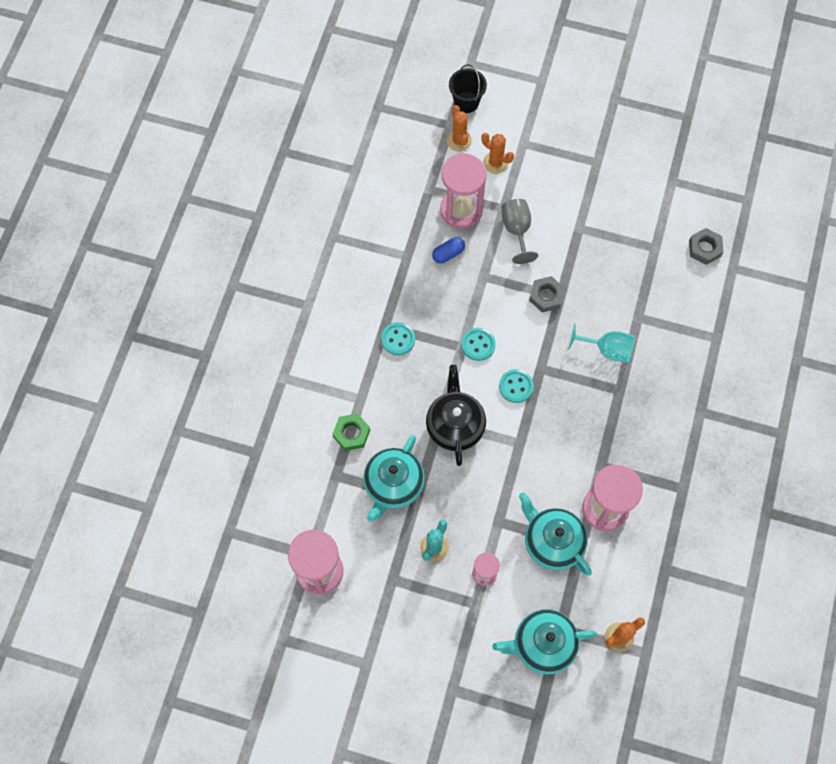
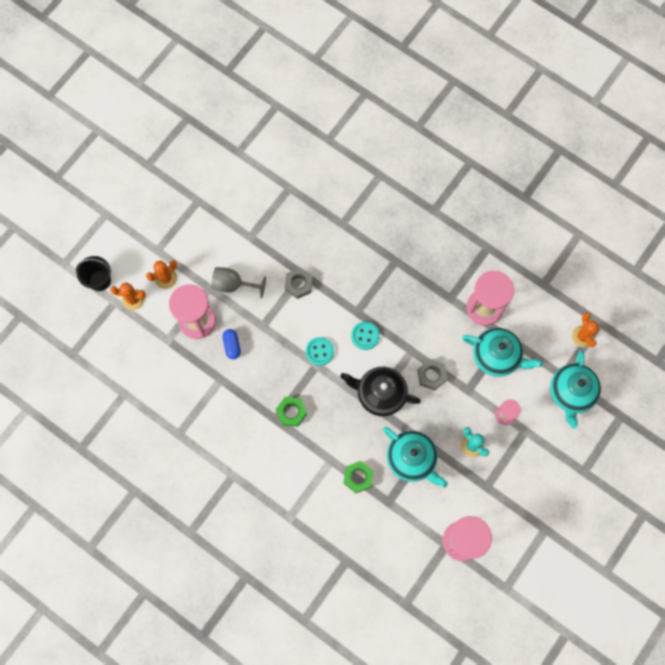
camera: 70 degrees left, 5 degrees up
(398, 339) = (291, 412): turquoise button -> green nut
(552, 542) = (497, 356): turquoise teapot -> turquoise teapot turned 135 degrees counterclockwise
(607, 349) = (360, 257): turquoise goblet -> none
(704, 248) = (304, 152): grey nut -> grey nut (431, 375)

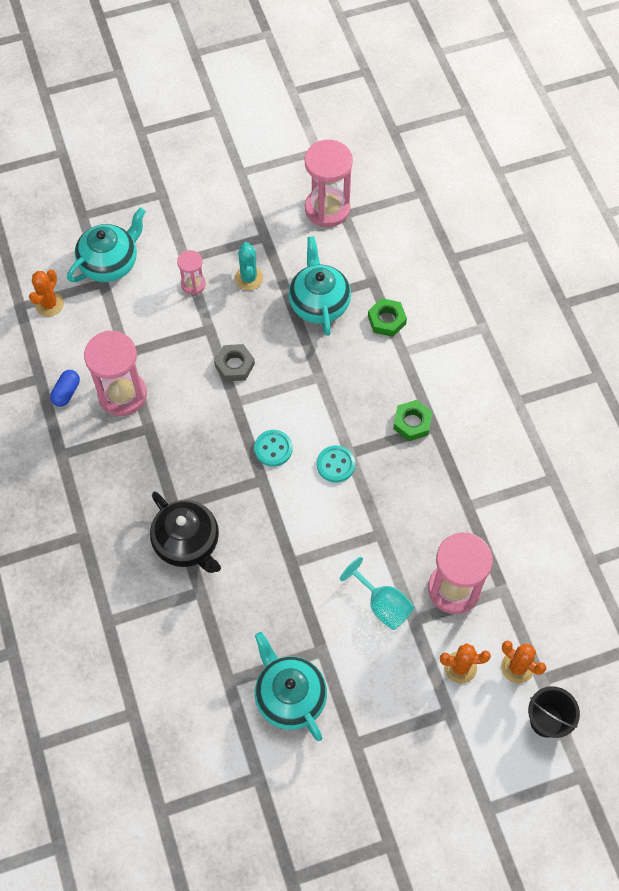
camera: 145 degrees left, 10 degrees down
(232, 346) = (431, 534): blue capsule -> blue capsule (66, 392)
(233, 285) = (382, 604): grey goblet -> turquoise goblet
(298, 284) = (305, 554): grey nut -> none
(380, 394) = (303, 381): black teapot -> black teapot (188, 543)
(497, 356) = (152, 341): turquoise teapot -> turquoise teapot (289, 696)

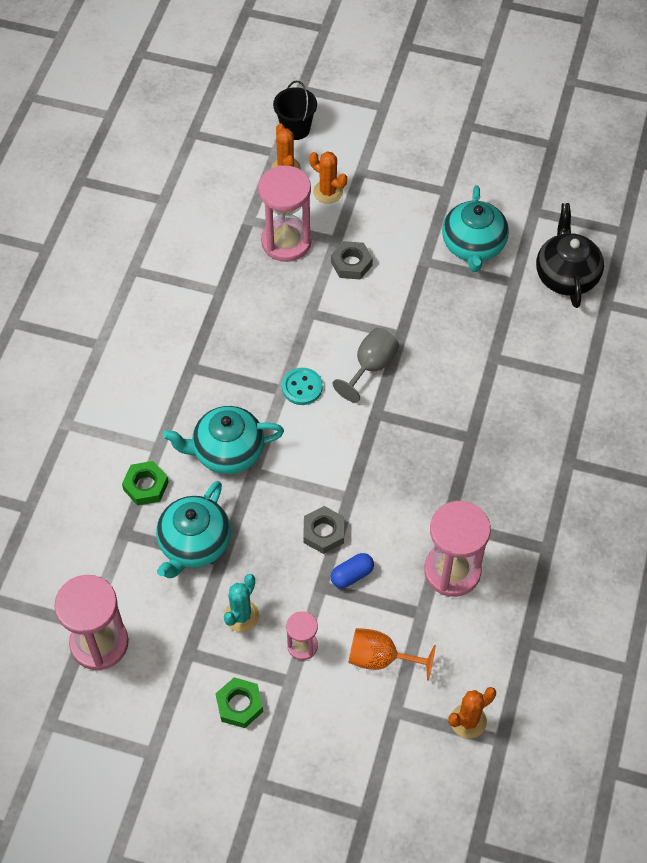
camera: 145 degrees left, 5 degrees down
(66, 392) = (506, 608): blue capsule -> blue capsule (352, 575)
(110, 263) = (372, 730): turquoise teapot -> turquoise teapot (227, 452)
(134, 307) = (381, 658): none -> orange goblet
(188, 543) = (478, 401): black teapot -> black teapot (566, 275)
(273, 449) = (346, 433): turquoise button -> none
(295, 517) = (370, 367): none -> grey goblet
(382, 604) = (351, 264): turquoise goblet -> grey nut
(412, 423) = (206, 381): green nut -> green nut (239, 705)

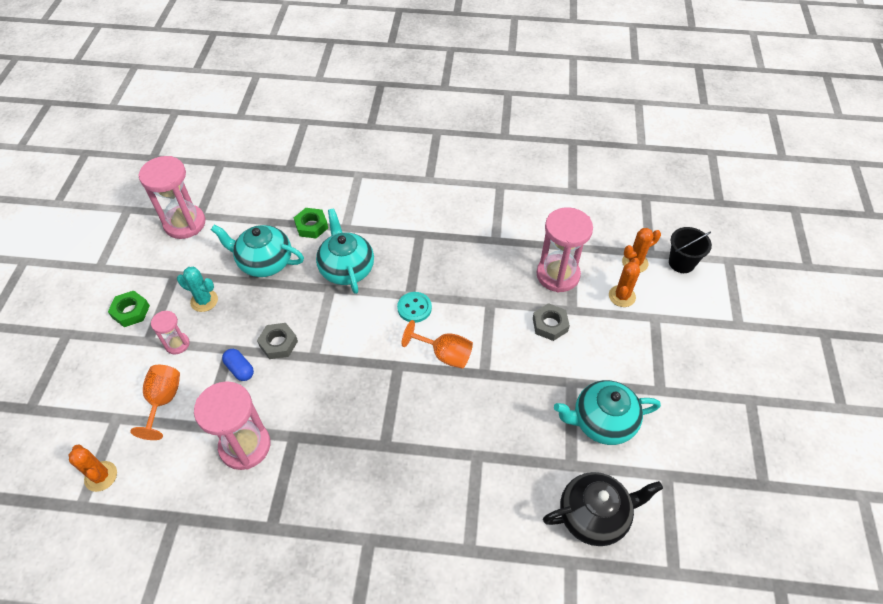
camera: 80 degrees right, 5 degrees down
(370, 367) = (444, 354): grey goblet -> orange goblet

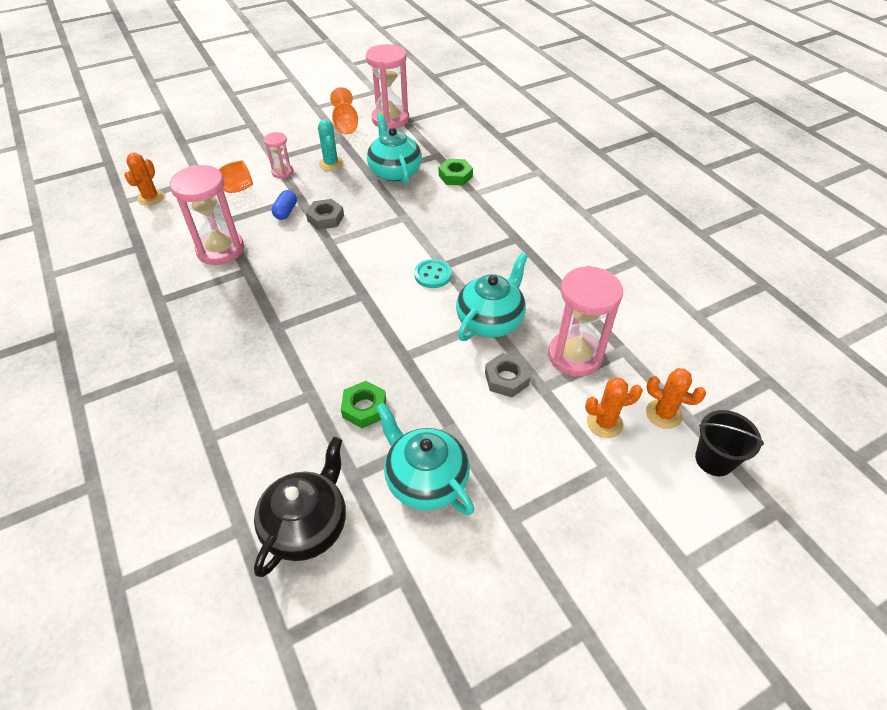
camera: 55 degrees right, 5 degrees down
(131, 311) = (291, 138): green nut -> green nut (364, 408)
(346, 268) = (433, 216): turquoise teapot -> turquoise teapot (490, 320)
(444, 354) = (401, 319): orange goblet -> orange goblet (345, 125)
(594, 515) = (307, 525): black teapot -> black teapot turned 105 degrees counterclockwise

